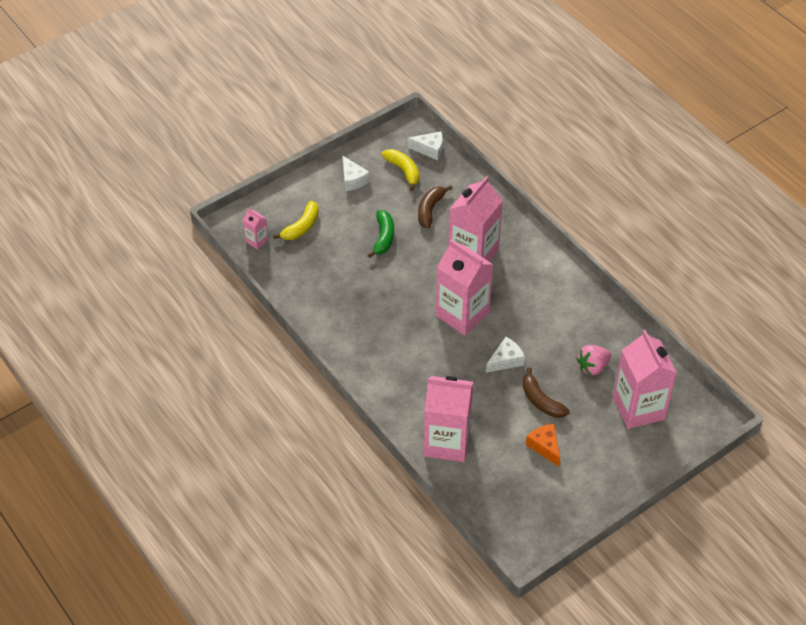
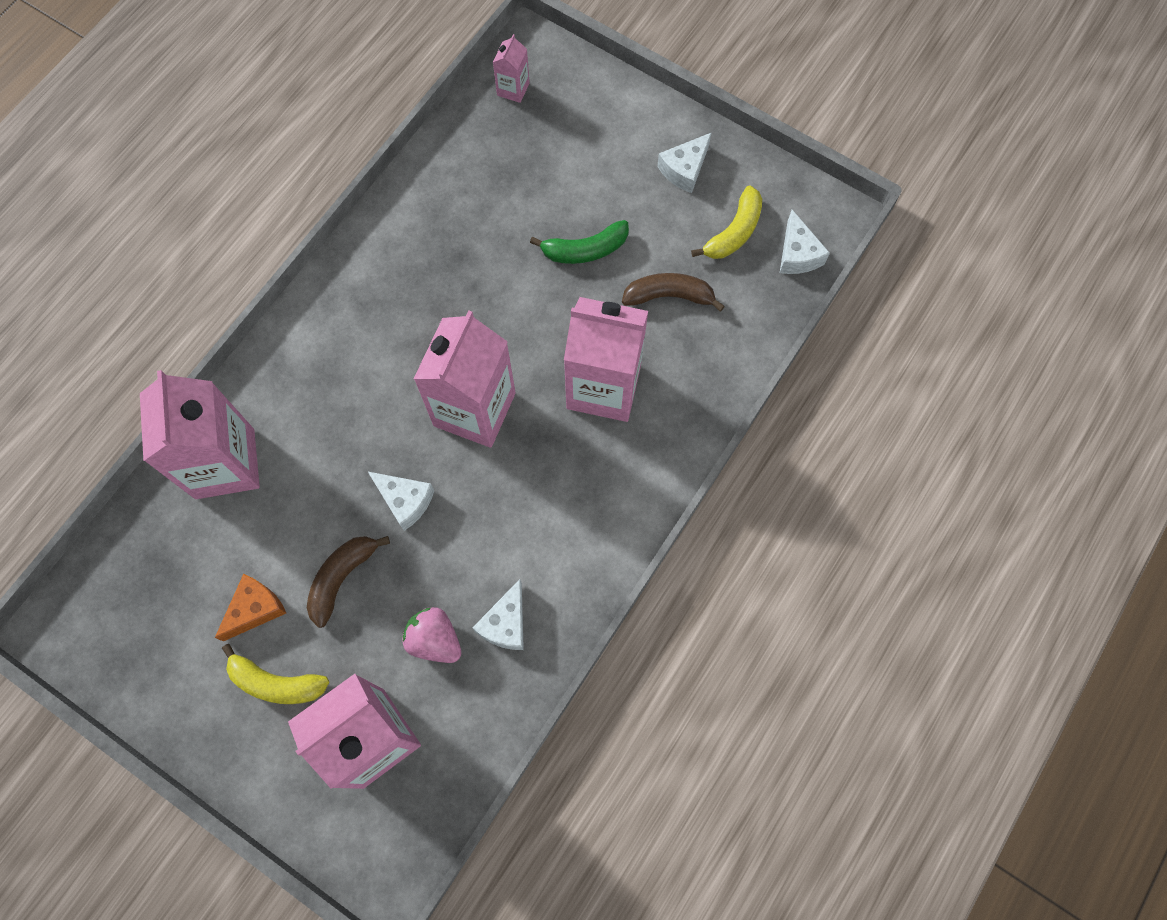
camera: 70 degrees right, 20 degrees up
(301, 227) = (561, 135): yellow banana -> yellow banana (276, 682)
(594, 333) = (505, 623): none -> white cheese

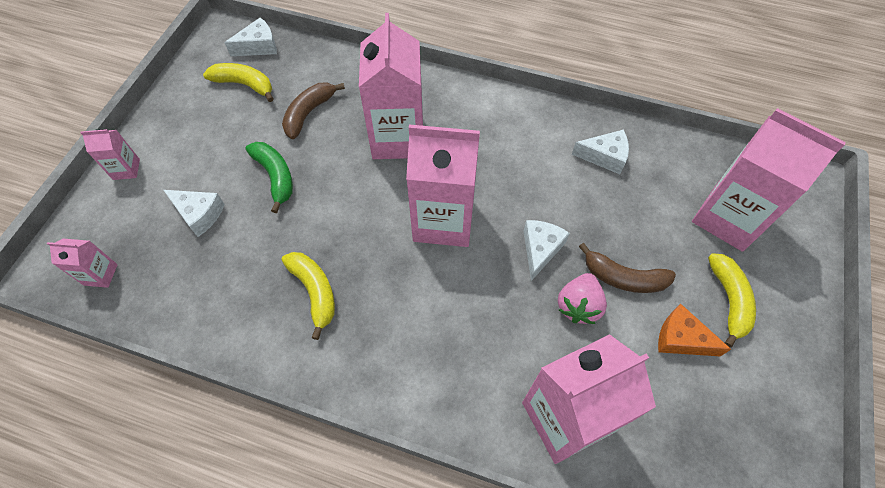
camera: 105 degrees left, 10 degrees down
(431, 269) = (314, 292): none -> yellow banana
(434, 640) = (638, 198): pink strawberry -> pink strawberry (578, 306)
(637, 110) = (126, 169): none -> pink carton
(669, 296) = (309, 113): brown banana -> brown banana turned 45 degrees clockwise
(684, 169) = (187, 125): white cheese -> white cheese (199, 214)

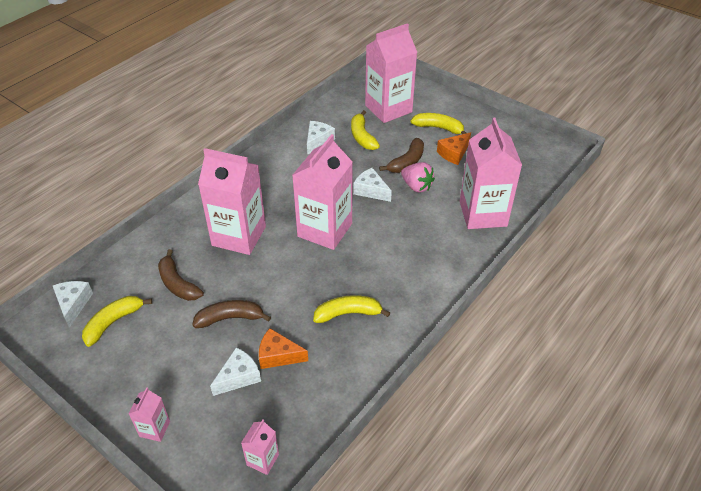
camera: 70 degrees left, 15 degrees down
(235, 240) = (278, 355): none -> orange cheese
(275, 177) = (230, 318): green banana -> brown banana
(644, 204) = (362, 137): none -> yellow banana

